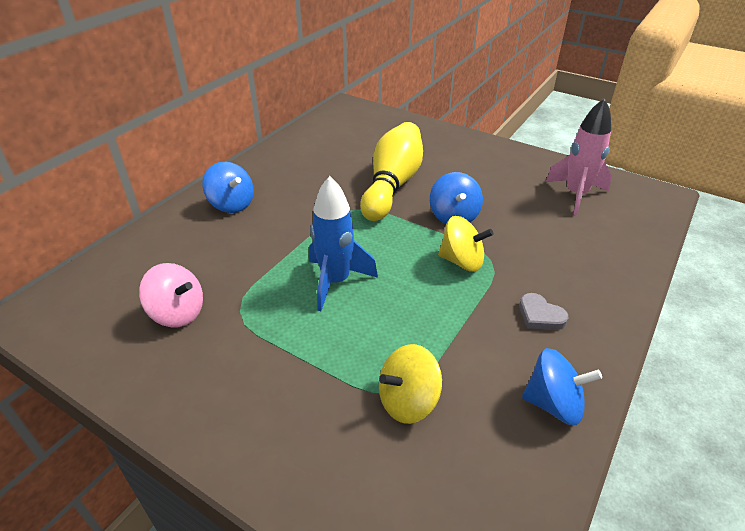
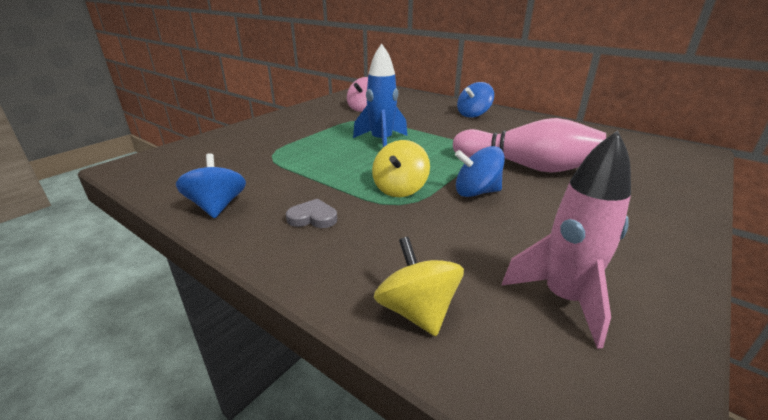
camera: 95 degrees right, 10 degrees down
(392, 185) = (526, 166): yellow bowling pin -> pink bowling pin
(408, 401) = (262, 158): yellow spinning top -> yellow spinning top (417, 311)
(540, 315) = (313, 218): grey heart -> grey heart turned 45 degrees clockwise
(553, 404) = (217, 207): blue spinning top -> blue spinning top turned 150 degrees clockwise

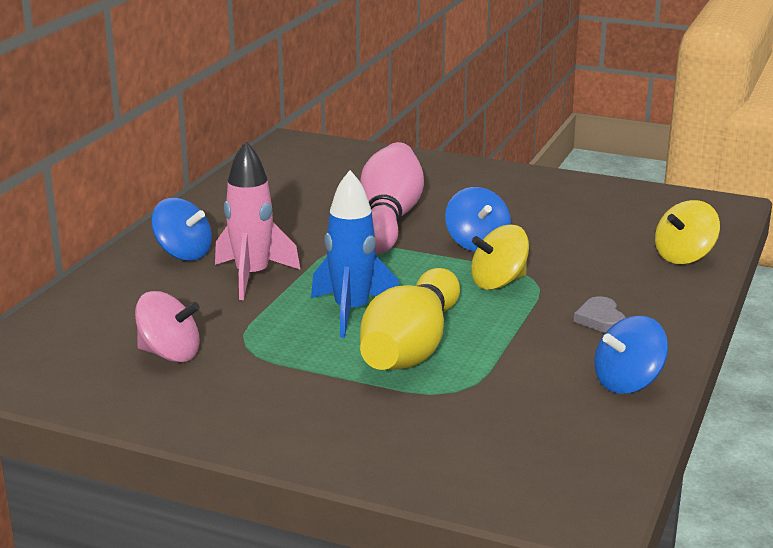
camera: 105 degrees left, 5 degrees down
(327, 151) = (411, 348): none -> yellow bowling pin
(400, 189) = (498, 282): yellow spinning top -> yellow spinning top turned 150 degrees clockwise
(563, 299) = (623, 212): pink rocket -> pink rocket (252, 277)

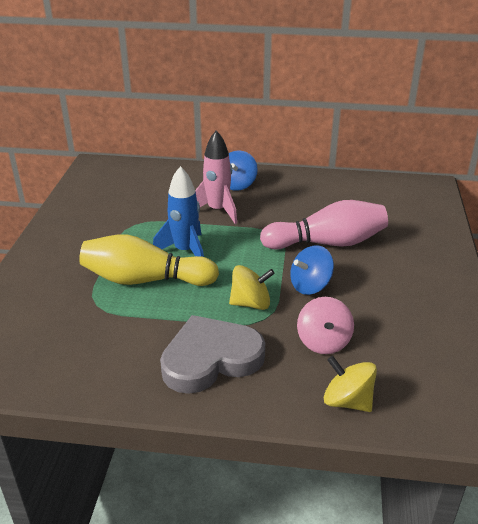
camera: 75 degrees right, 10 degrees up
(169, 354) = (120, 205): pink spinning top -> pink spinning top (323, 341)
(498, 282) = (251, 303): yellow spinning top -> yellow spinning top turned 120 degrees clockwise
(600, 319) = (211, 359): grey heart -> grey heart, size x2.38
(628, 383) = (117, 380): blue spinning top -> none

